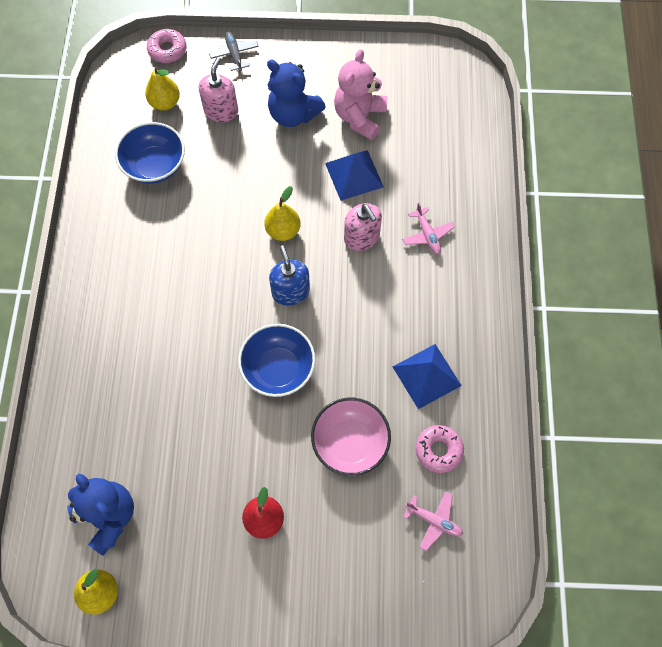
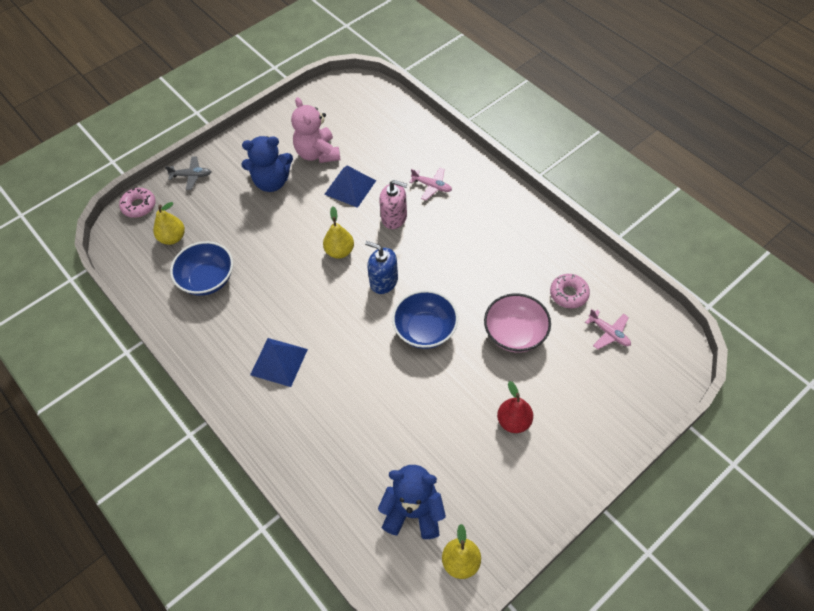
camera: 40 degrees left, 10 degrees down
(221, 111) = (219, 214): pink soap dispenser -> none
(234, 54) = (191, 176): grey plane -> grey plane turned 150 degrees clockwise
(427, 376) = (517, 261): blue pyramid -> blue pyramid (279, 361)
(434, 521) = (609, 333): pink plane -> pink plane turned 60 degrees clockwise

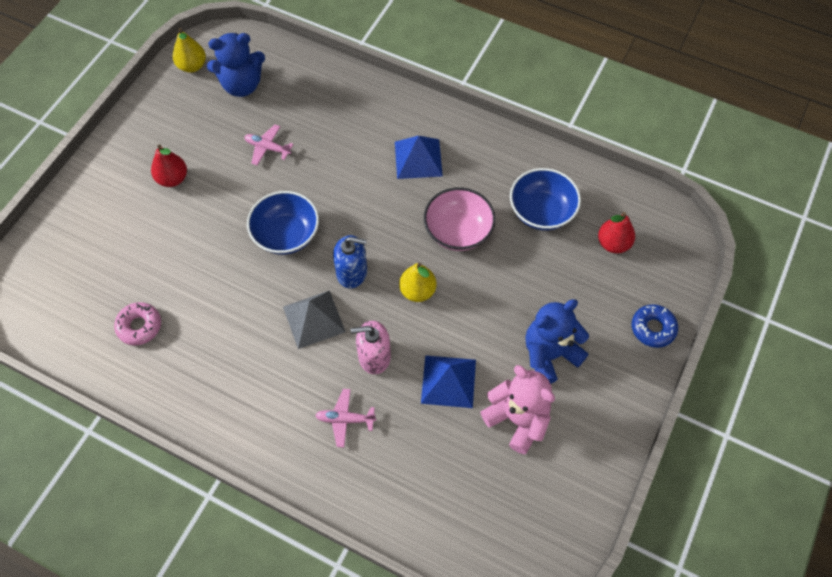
camera: 155 degrees right, 5 degrees up
(139, 206) = (682, 268): pink donut -> none
(173, 238) = (613, 243): yellow pear -> red pear
(191, 176) = (653, 328): grey plane -> blue donut
(428, 256) = (314, 319): none -> grey pyramid
(515, 334) = (190, 261): pink bowl -> pink bowl (458, 231)
(609, 333) = (89, 295): pink plane -> pink plane (267, 148)

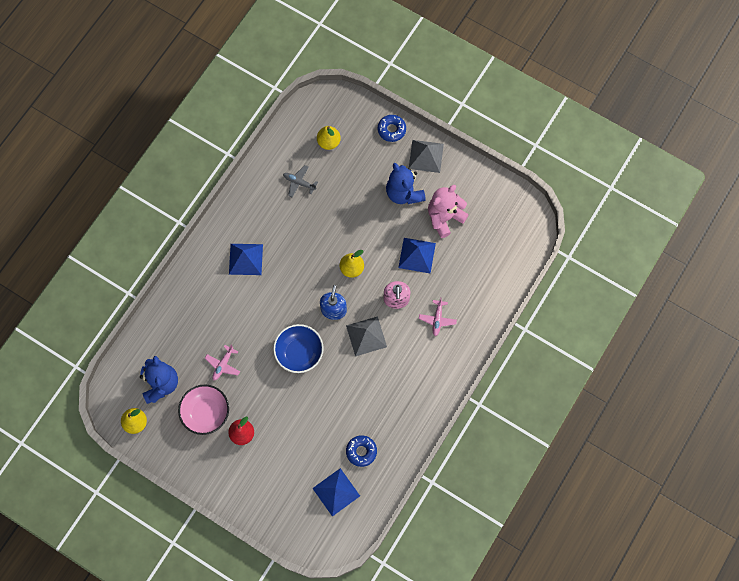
camera: 85 degrees left, 10 degrees up
(83, 298) = (336, 492): none -> blue pyramid
(139, 326) = (361, 451): pink donut -> blue donut
(458, 231) = (309, 238): pink bowl -> pink bowl (206, 413)
(541, 211) = (299, 183): blue bowl -> grey plane
(613, 243) = (329, 142): red pear -> yellow pear
(619, 383) = (426, 156): none -> grey pyramid

